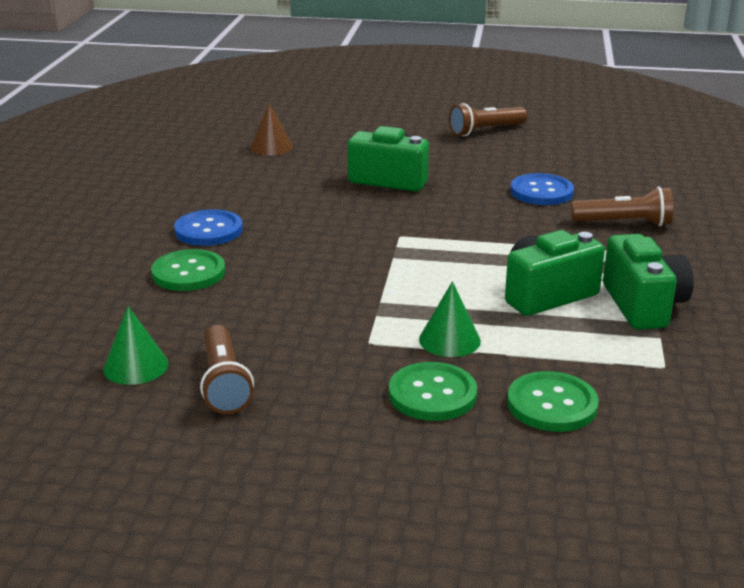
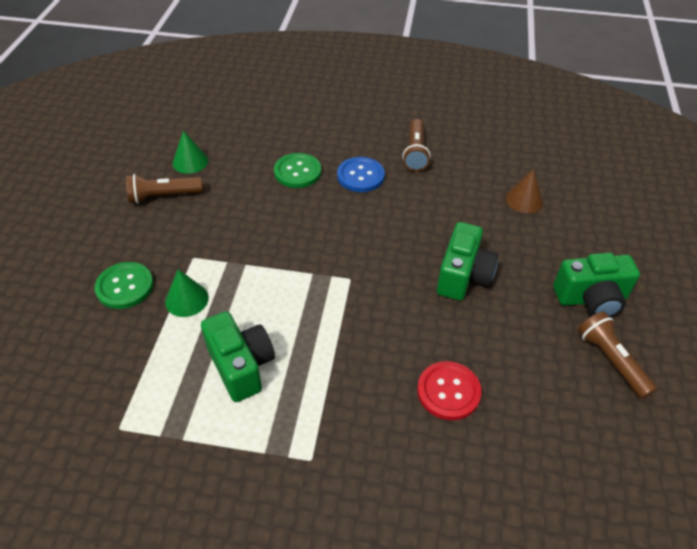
camera: 90 degrees right, 20 degrees up
(541, 192) = (448, 391): blue button -> red button
(552, 404) = (94, 348): green button -> none
(624, 223) = (377, 454): brown flashlight -> brown flashlight (415, 153)
(643, 305) = (213, 435): green camera -> green camera (591, 299)

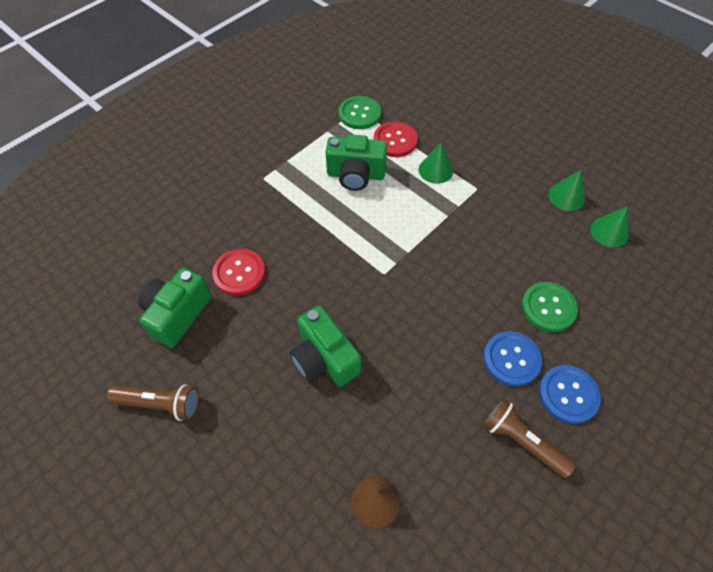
camera: 125 degrees right, 10 degrees up
(125, 286) = (472, 144): green button -> green button (359, 114)
(159, 357) = (395, 140): none -> red button
(163, 196) = (566, 197): brown flashlight -> green cone
(362, 143) = (568, 394): none -> blue button
(591, 299) = (218, 447): green camera -> green camera (177, 314)

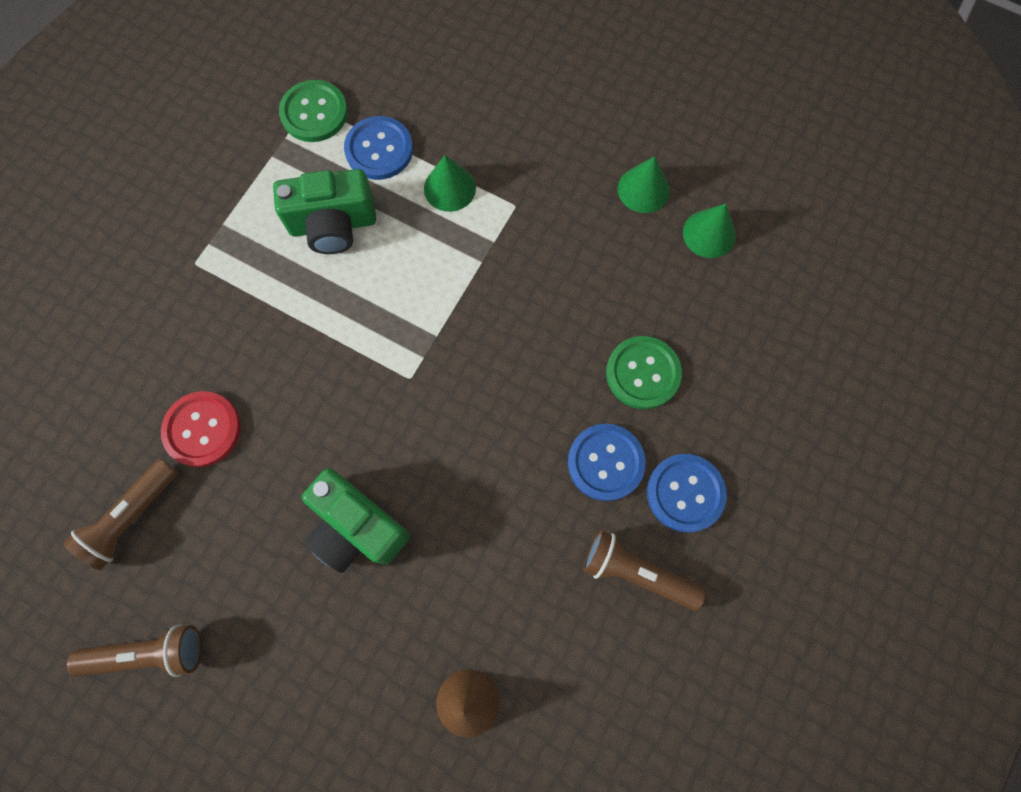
camera: 15 degrees left, 15 degrees up
(177, 314) = (132, 517): green camera -> brown flashlight
(395, 140) = (379, 149): red button -> blue button

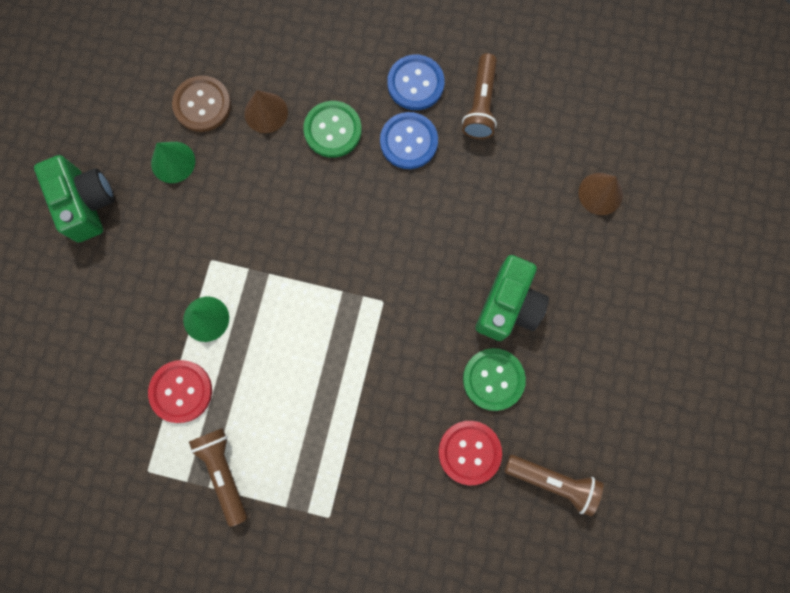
camera: 105 degrees left, 5 degrees up
(149, 653) = (643, 427): brown flashlight -> brown flashlight (224, 472)
(314, 113) = (155, 463): green button -> green button (493, 379)
(333, 225) = (264, 407): green camera -> green camera (86, 203)
(379, 149) = (181, 391): blue button -> red button
(683, 301) = (266, 112): none -> brown cone
(709, 233) = (202, 105): green cone -> brown button

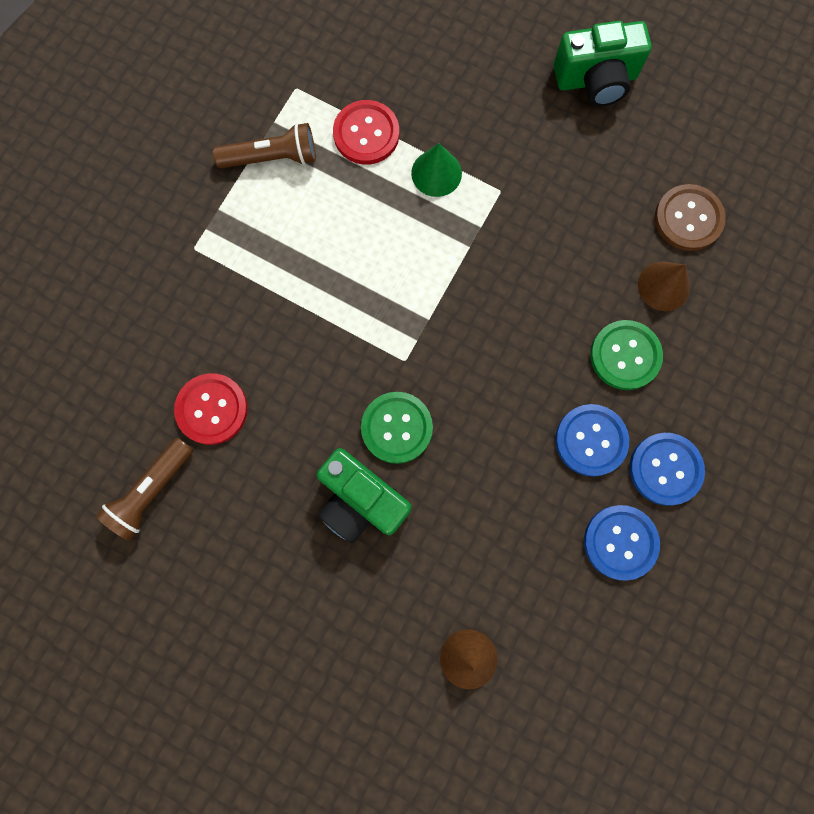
camera: 105 degrees right, 0 degrees up
(173, 162) = (624, 174): green cone -> none
(480, 104) = (620, 542): brown flashlight -> blue button
(493, 379) = (282, 458): green button -> green button (396, 428)

